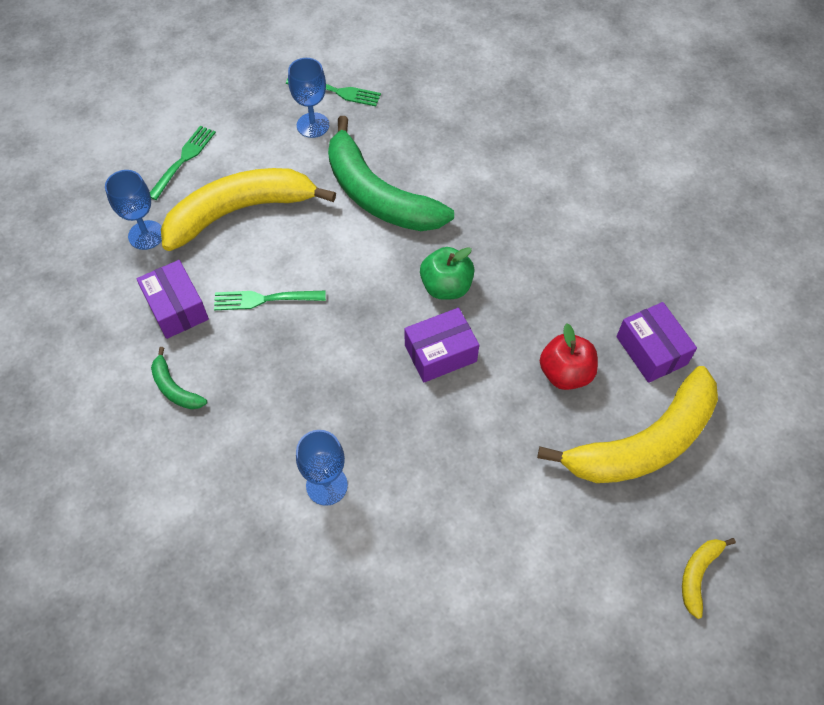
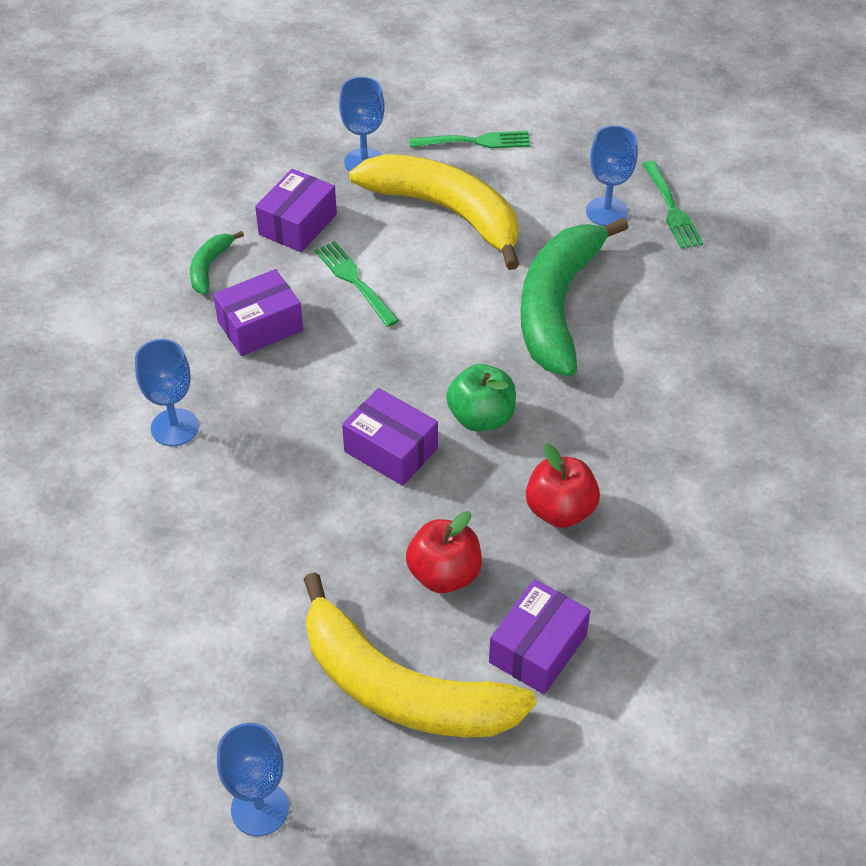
camera: 60 degrees right, 10 degrees down
(264, 381) = (260, 326): none -> purple box
(551, 283) = (560, 510): none -> red apple
(698, 575) = (260, 808): yellow banana -> blue goblet

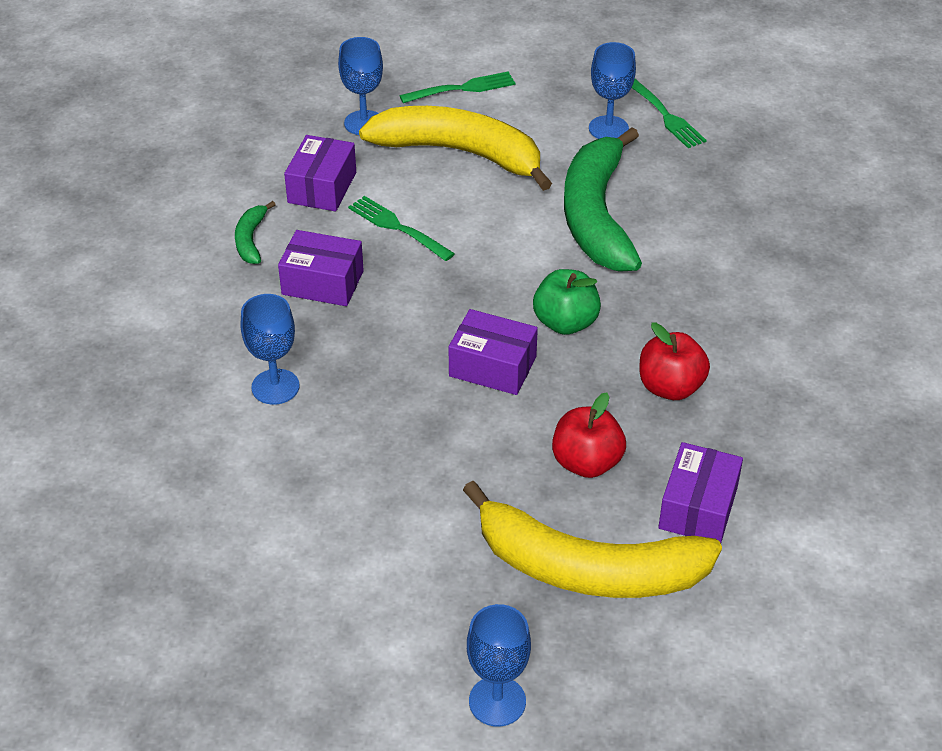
camera: 15 degrees left, 5 degrees down
(260, 326) = (322, 283): purple box -> purple box turned 60 degrees clockwise

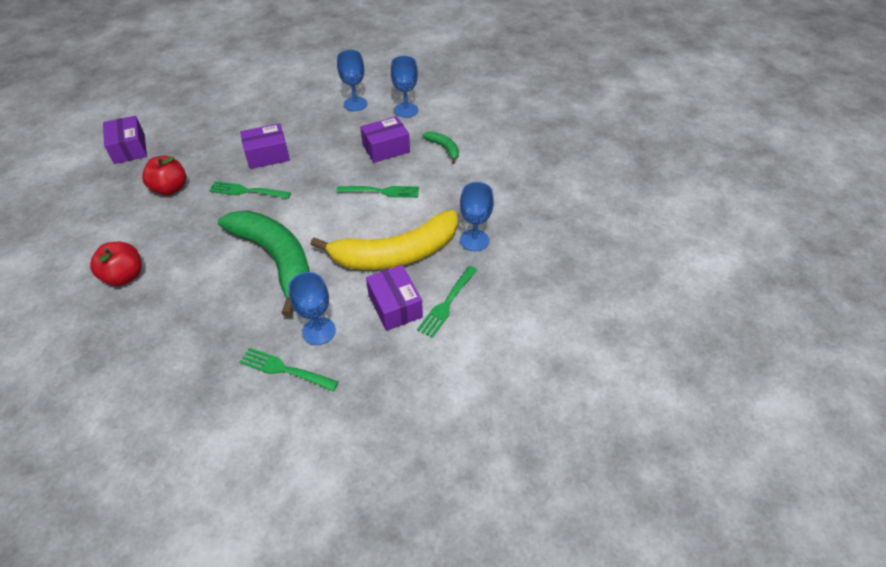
camera: 140 degrees right, 5 degrees up
(322, 187) = (446, 190): purple box -> purple box (395, 306)
(497, 701) = (177, 66): blue goblet -> blue goblet (406, 110)
(565, 323) = (247, 191): green apple -> green fork
(586, 463) = (192, 141): red apple -> red apple (125, 276)
(588, 569) = (167, 110): yellow banana -> none

